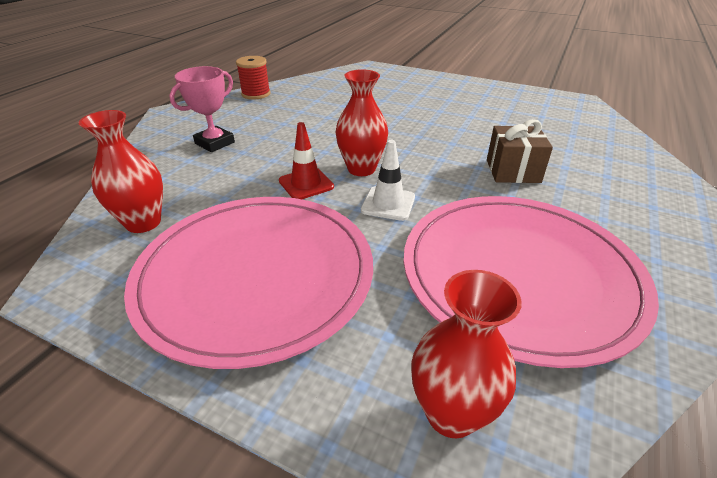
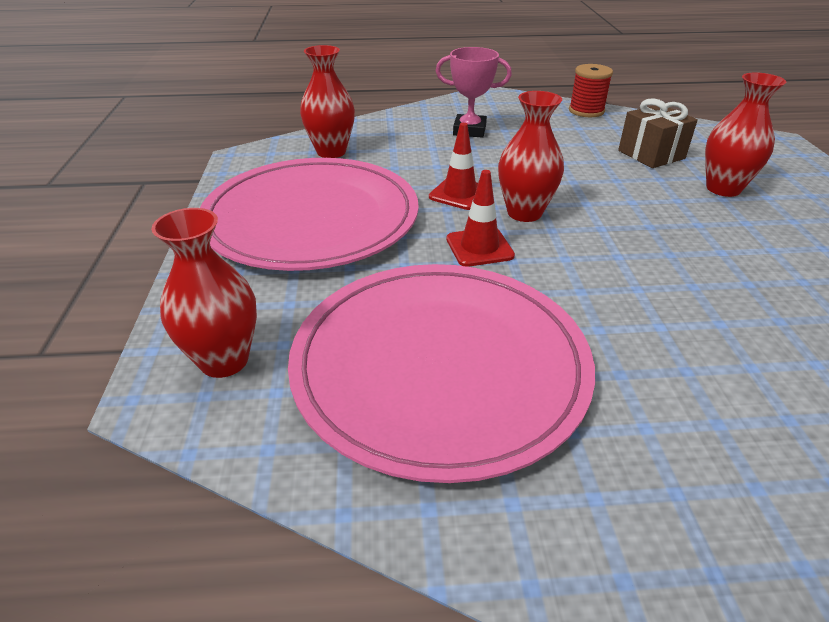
camera: 60 degrees right, 0 degrees up
(388, 203) = (479, 247): white traffic cone -> red traffic cone
(401, 100) = (723, 189): none -> red vase
(513, 171) = (667, 318): brown gift -> brown gift (651, 154)

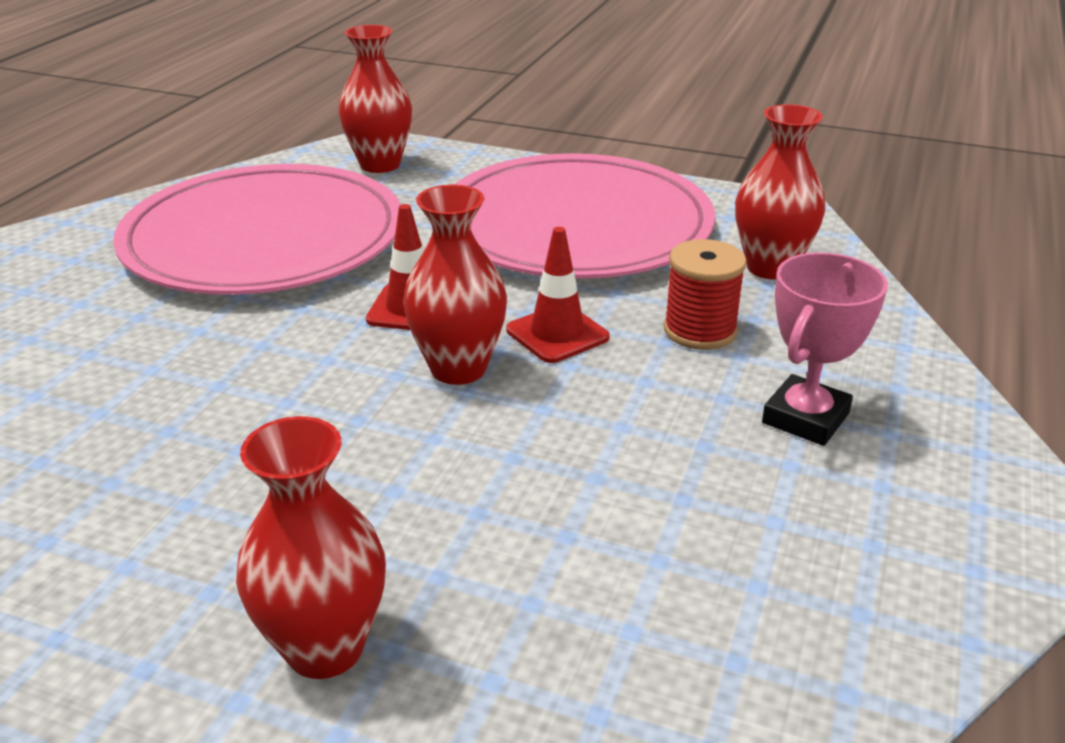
camera: 115 degrees right, 5 degrees down
(586, 111) = (872, 660): red spool -> red spool (700, 330)
(651, 154) = (544, 630): brown gift -> none

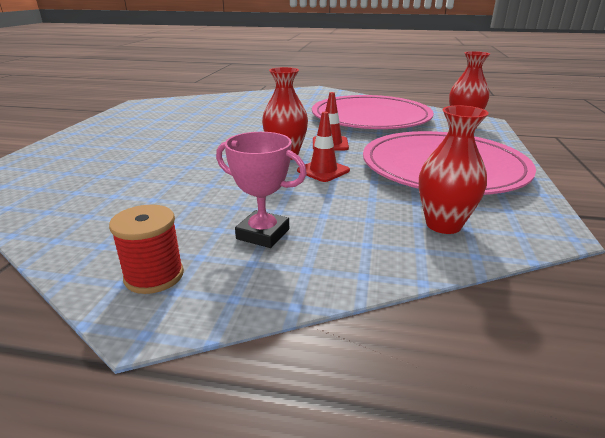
camera: 80 degrees right, 5 degrees down
(325, 648) = (126, 153): red vase -> none
(700, 330) = (345, 203): red spool -> red spool (154, 276)

